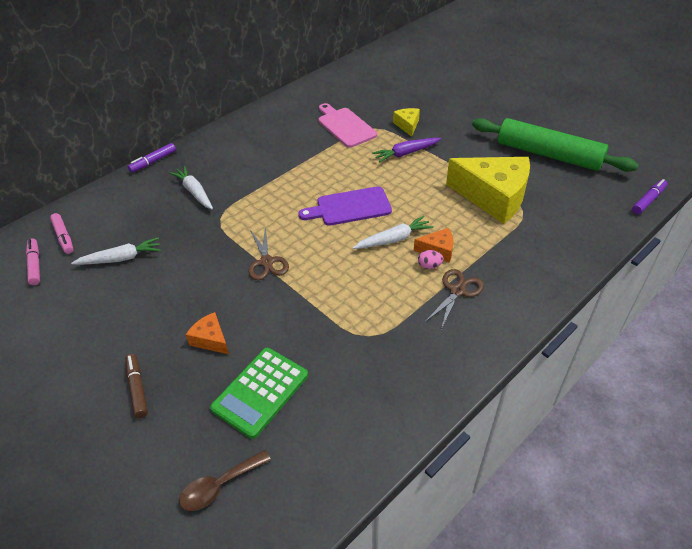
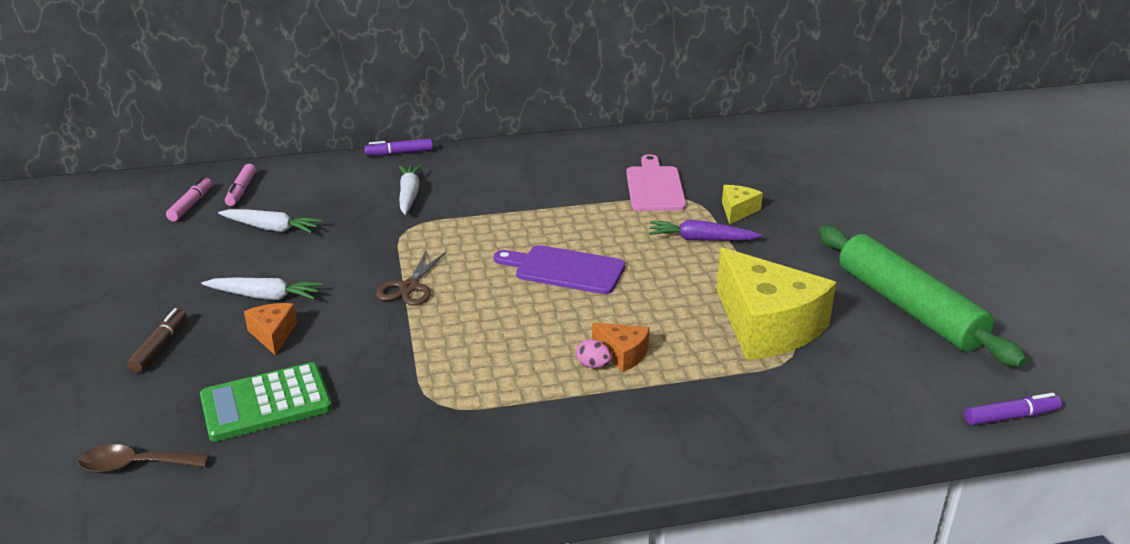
camera: 30 degrees right, 15 degrees down
(393, 239) = (580, 321): white carrot -> white carrot (264, 296)
(457, 291) = (598, 405): brown scissors -> none

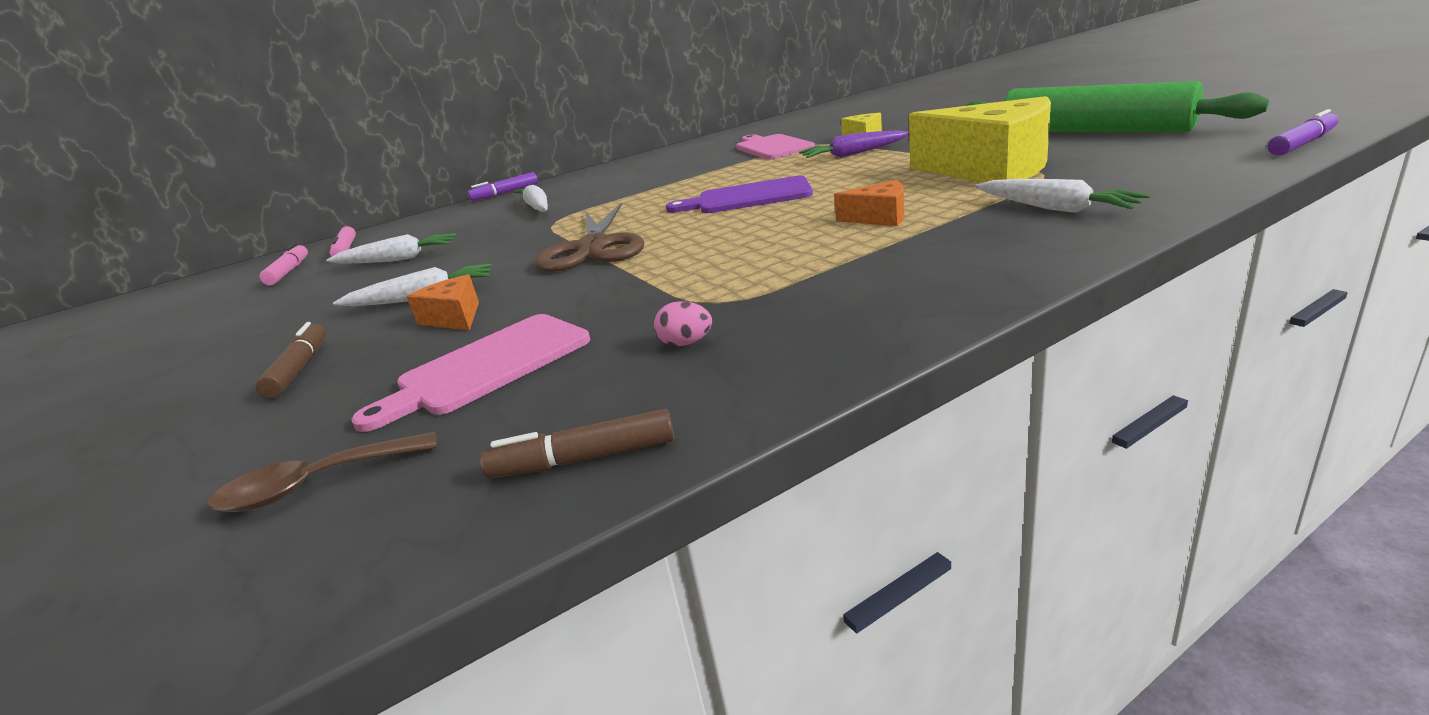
camera: 15 degrees left, 5 degrees down
(266, 403) = (487, 367): green calculator -> pink cutting board
(272, 513) = (583, 459): none -> brown marker
(409, 287) = (594, 248): brown scissors -> brown scissors, size x1.64
(593, 365) = (859, 231): pink egg -> pink egg (686, 343)
(742, 407) = (1054, 208): none -> white carrot

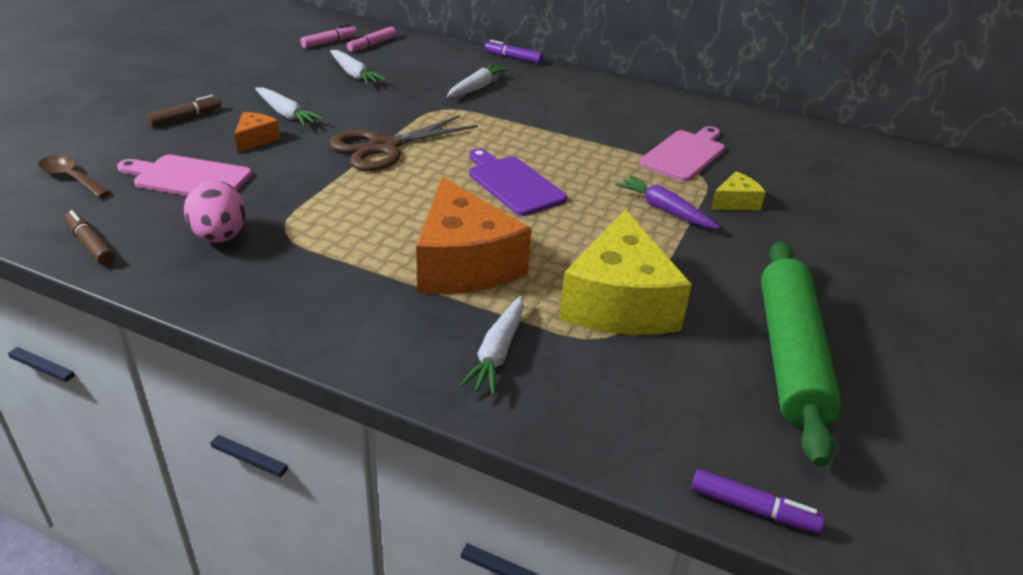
camera: 50 degrees right, 10 degrees up
(686, 343) = (220, 237): pink egg -> pink egg, size x2.09
(879, 217) = (464, 263): orange cheese -> orange cheese, size x2.23

